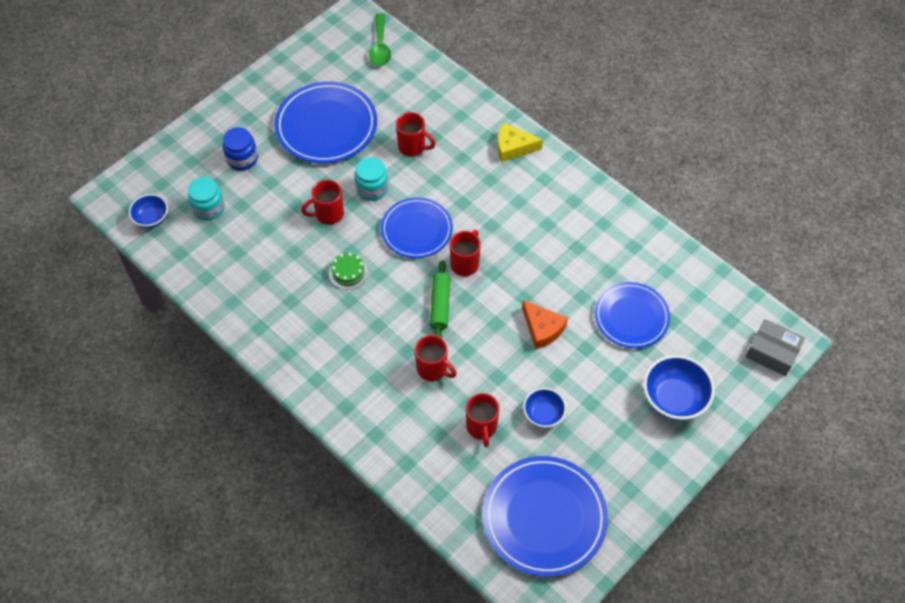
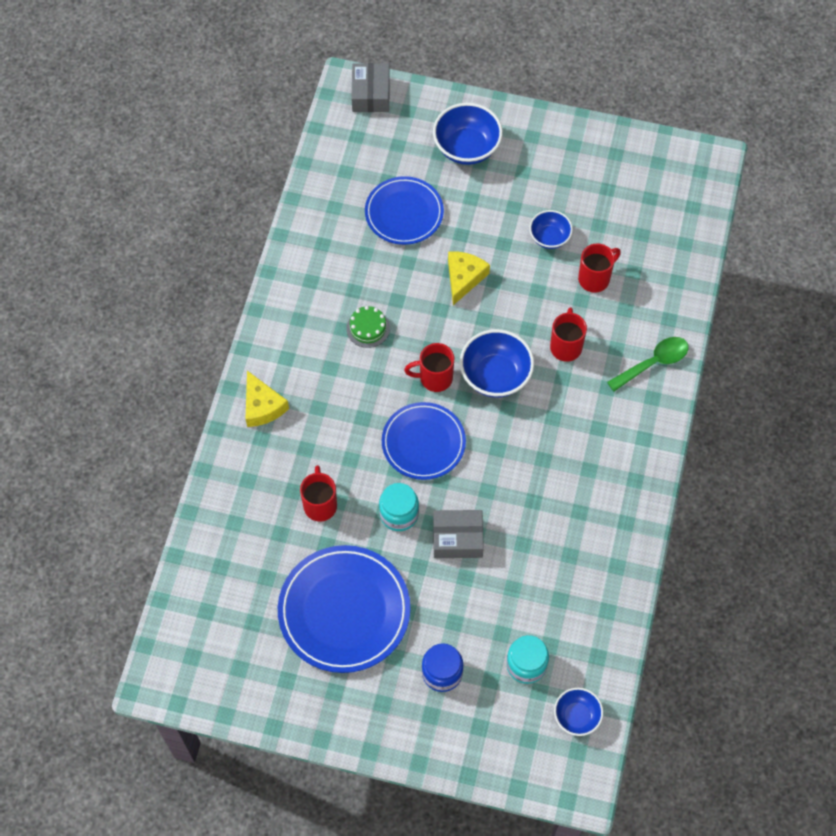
camera: 120 degrees left, 5 degrees up
(328, 214) = (457, 538): red mug -> grey box
(348, 273) = (513, 478): green cake -> green cake (368, 328)
(380, 47) = (193, 622): green spoon -> green spoon (653, 363)
(440, 305) = (495, 375): green rolling pin -> blue bowl
(542, 329) = (464, 278): orange cheese -> yellow cheese
(544, 517) = (642, 194): blue plate -> none

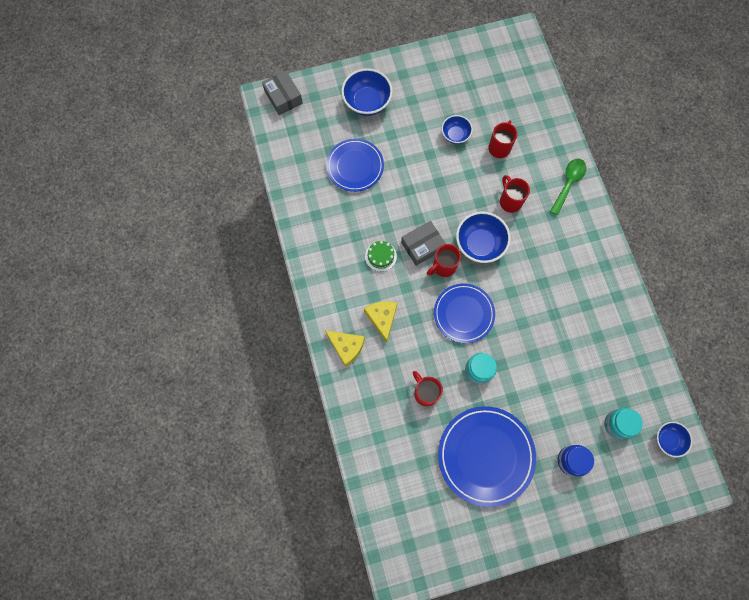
camera: 30 degrees left, 10 degrees up
(457, 538) = (524, 365): grey box -> grey box (422, 246)
(464, 278) = (419, 190): yellow cheese -> yellow cheese (382, 318)

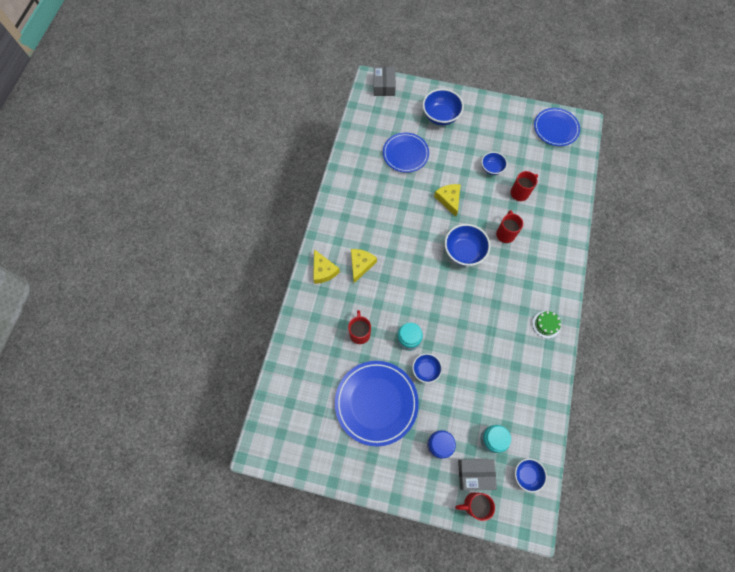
camera: 30 degrees right, 5 degrees down
(380, 256) = (386, 222): green cake -> green cake (546, 324)
(422, 246) = (420, 231): grey box -> grey box (475, 474)
(431, 195) = (449, 200): none -> yellow cheese
(443, 267) = (427, 253): red mug -> red mug (474, 504)
(463, 314) = (422, 293): blue plate -> blue plate (555, 128)
(514, 392) = (425, 370): none -> blue bowl
(568, 183) = (558, 244): green spoon -> none

